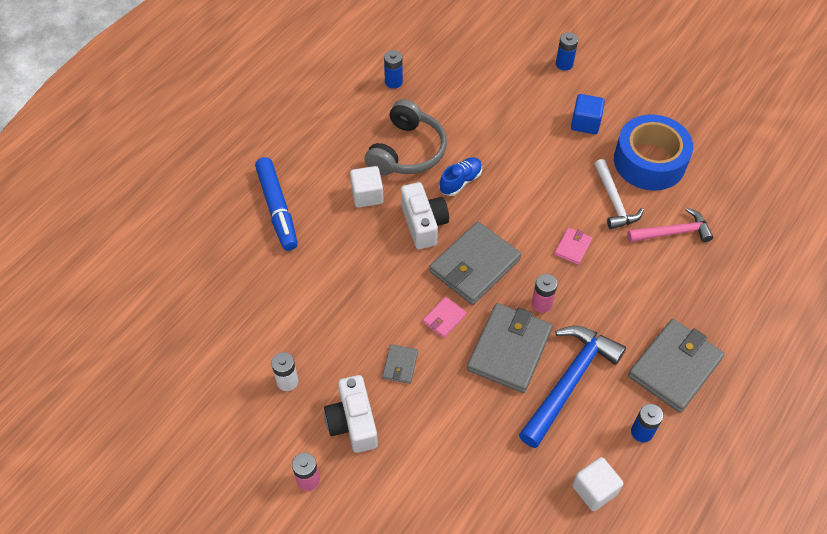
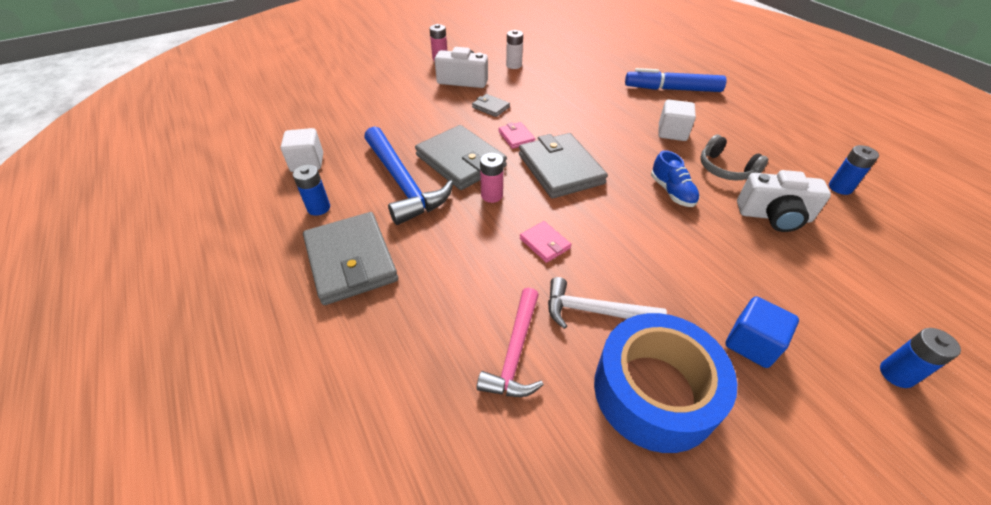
camera: 115 degrees right, 10 degrees down
(407, 151) = (725, 169): grey headphones -> grey headphones, size x0.64
(423, 224) = (624, 154): white camera -> white camera (774, 216)

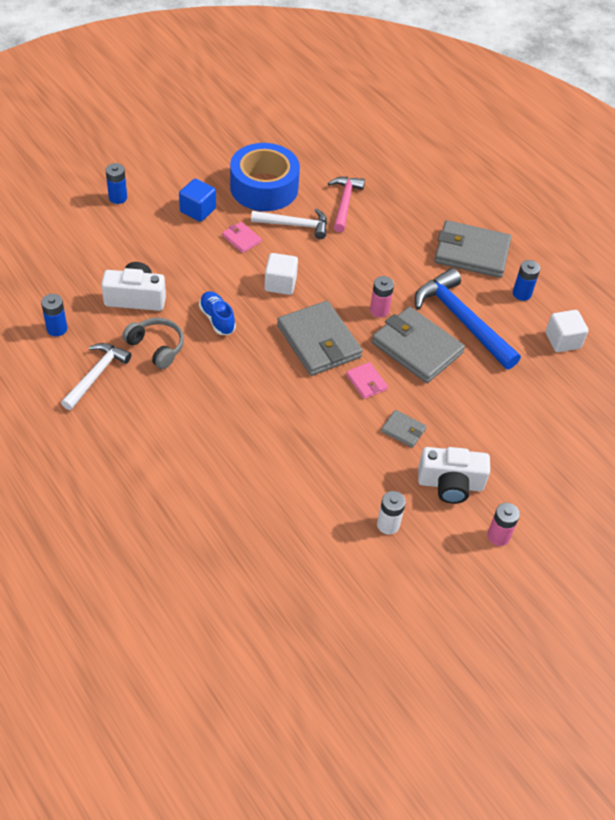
camera: 170 degrees right, 5 degrees up
(351, 260) = (471, 253): grey wallet -> grey wallet turned 45 degrees counterclockwise
(545, 243) = (330, 269): pink wallet -> pink wallet (241, 239)
(672, 89) = (172, 477): blue marker -> none
(672, 132) = (195, 396): white cube -> white cube (280, 284)
(771, 149) = (96, 375): none -> white hammer

